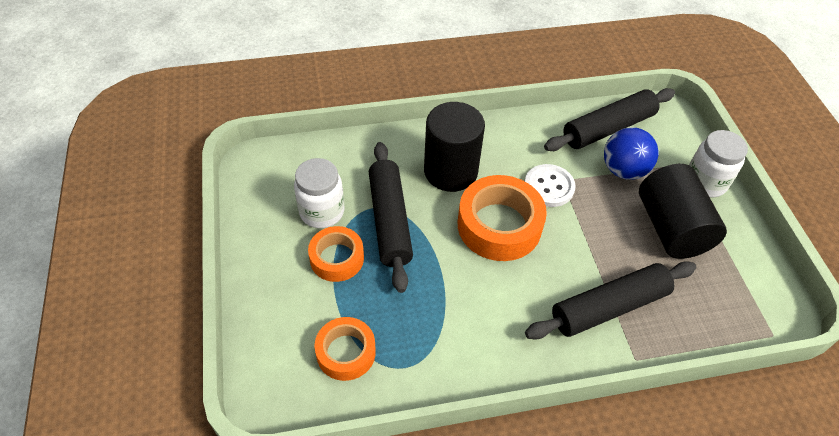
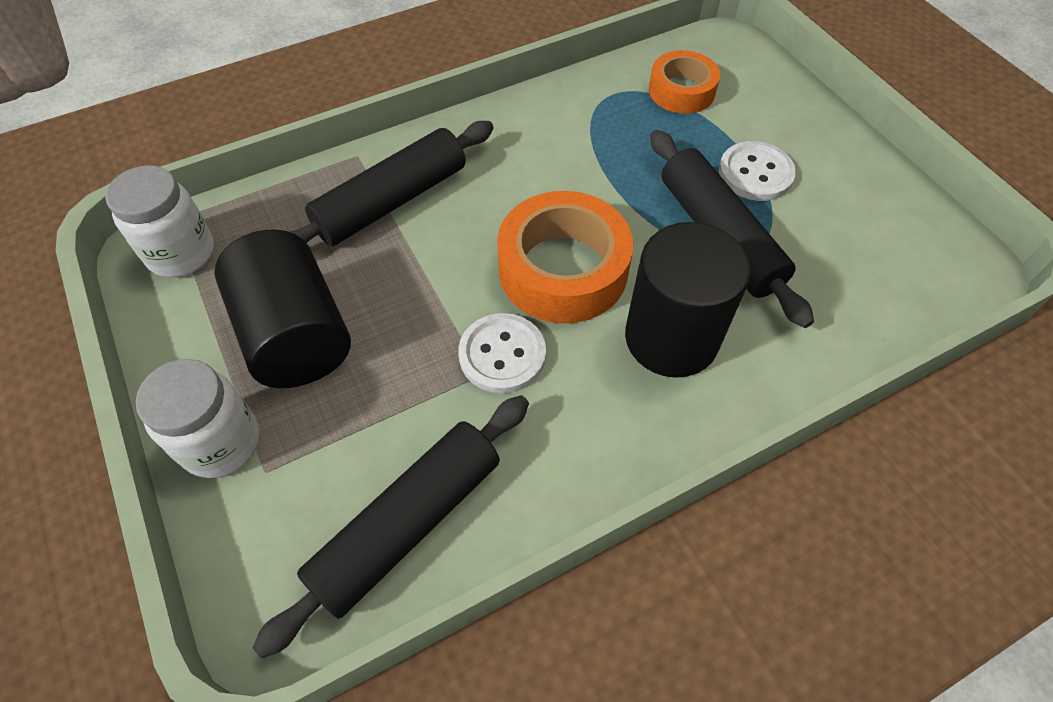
camera: 165 degrees right, 5 degrees up
(322, 212) = (817, 224): white jar -> white jar (181, 253)
(337, 258) = (755, 173): orange tape -> white button
(623, 170) = (374, 426): blue ball -> none

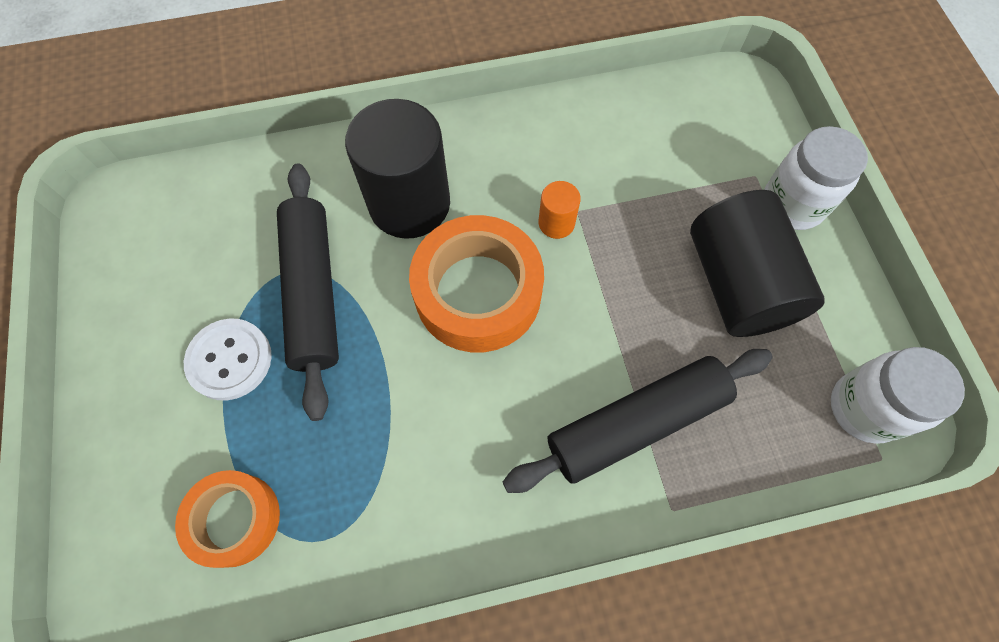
camera: 165 degrees left, 10 degrees up
(407, 523) = (651, 120): black rolling pin -> none
(502, 355) = (556, 223): white button -> orange cylinder

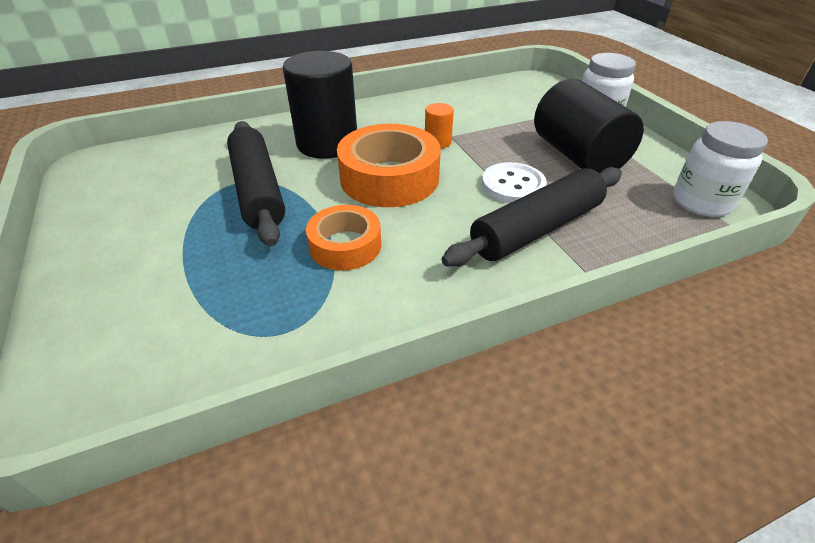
camera: 10 degrees left, 25 degrees down
(230, 360) = (189, 232): white button -> white button (513, 185)
(235, 519) = (196, 329): orange tape -> orange tape (345, 245)

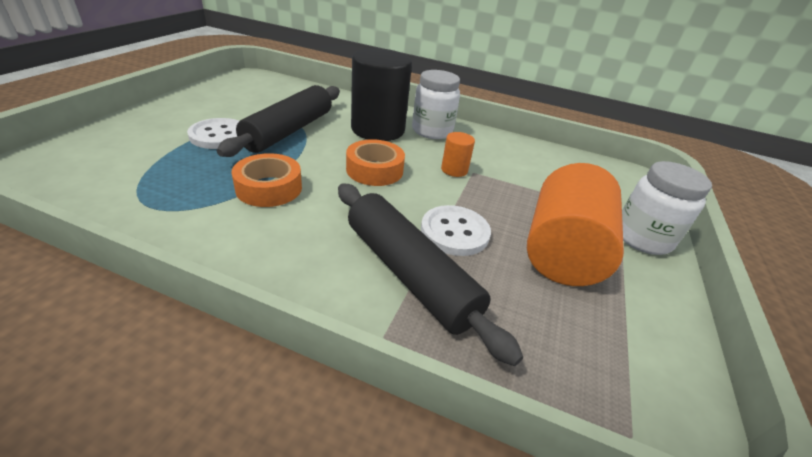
camera: 40 degrees right, 5 degrees down
(203, 237) = (219, 135): none -> white button
(389, 178) = (374, 170): orange tape -> orange tape, size x0.61
(536, 229) = (409, 273): black rolling pin -> black rolling pin turned 45 degrees clockwise
(577, 156) = (562, 251): black cylinder -> orange cylinder
(701, 202) = (635, 385): white jar -> white jar (432, 131)

